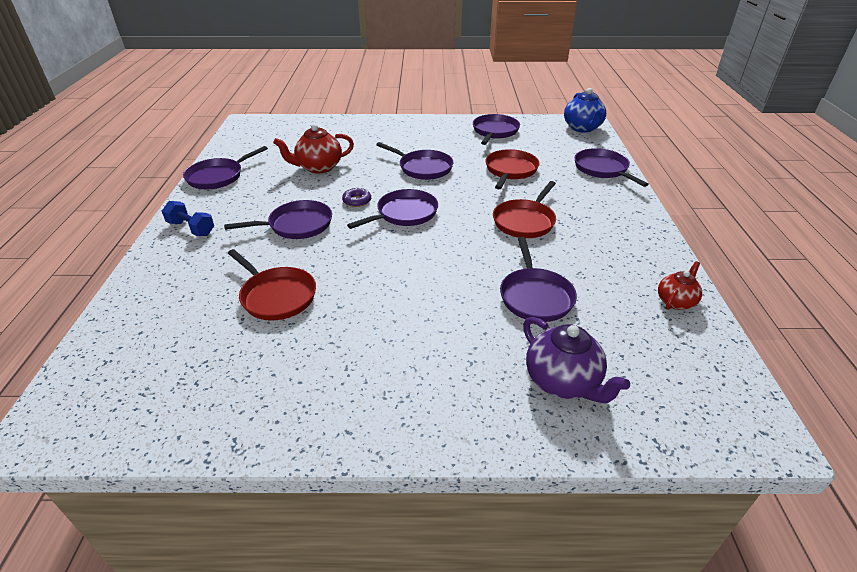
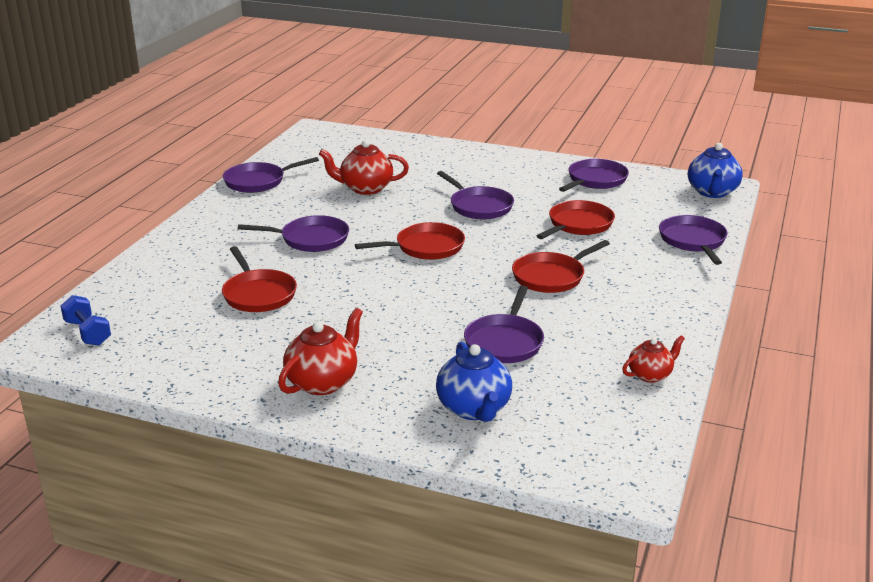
camera: 20 degrees right, 10 degrees down
(191, 228) = (210, 225): blue dumbbell -> blue dumbbell (87, 333)
(357, 201) = (384, 227): purple donut -> none
(399, 389) = (323, 382): none -> red teapot
(404, 214) = (426, 247): purple pan -> red pan
(563, 382) = (474, 409): purple teapot -> blue teapot

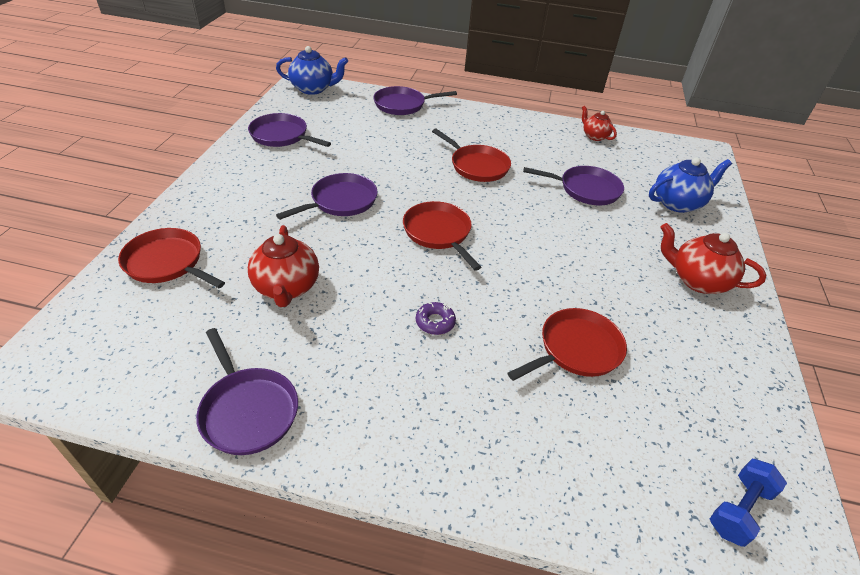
camera: 100 degrees left, 15 degrees up
(311, 239) = (435, 322): purple pan -> purple donut
(578, 224) = (378, 149): red pan -> red pan (167, 263)

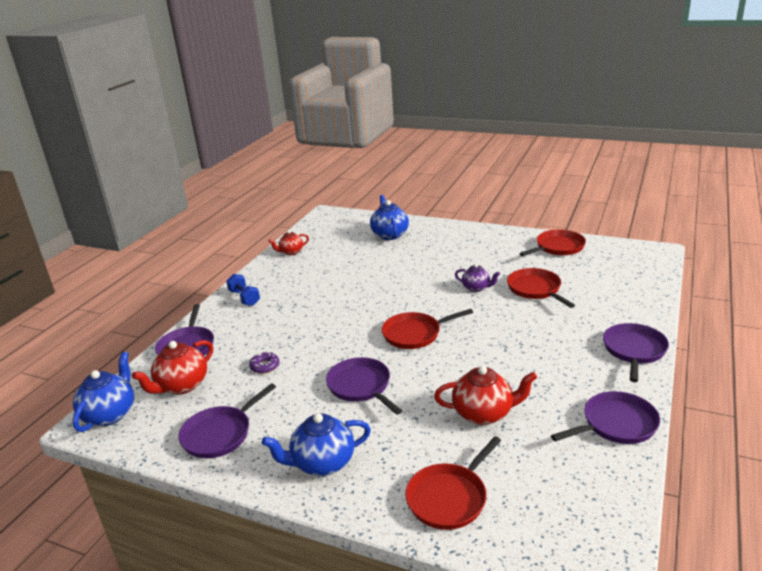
camera: 75 degrees left, 15 degrees down
(234, 188) = (322, 463): none -> blue teapot
(435, 322) = (517, 340): purple donut -> purple donut (265, 366)
(477, 166) = (320, 310): red pan -> red pan (558, 247)
(560, 285) = (476, 288): none -> purple teapot
(585, 189) = (366, 265): purple pan -> purple pan (634, 350)
(697, 280) = (471, 242): red teapot -> red teapot (182, 386)
(739, 509) = (632, 261): blue dumbbell -> blue dumbbell (244, 298)

